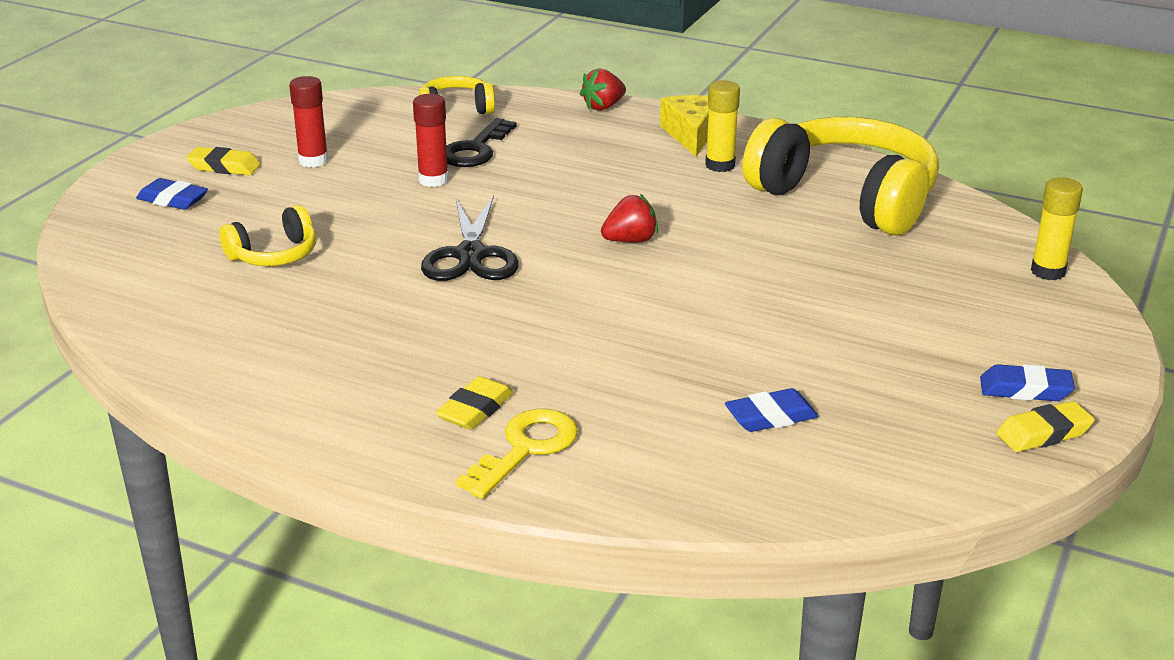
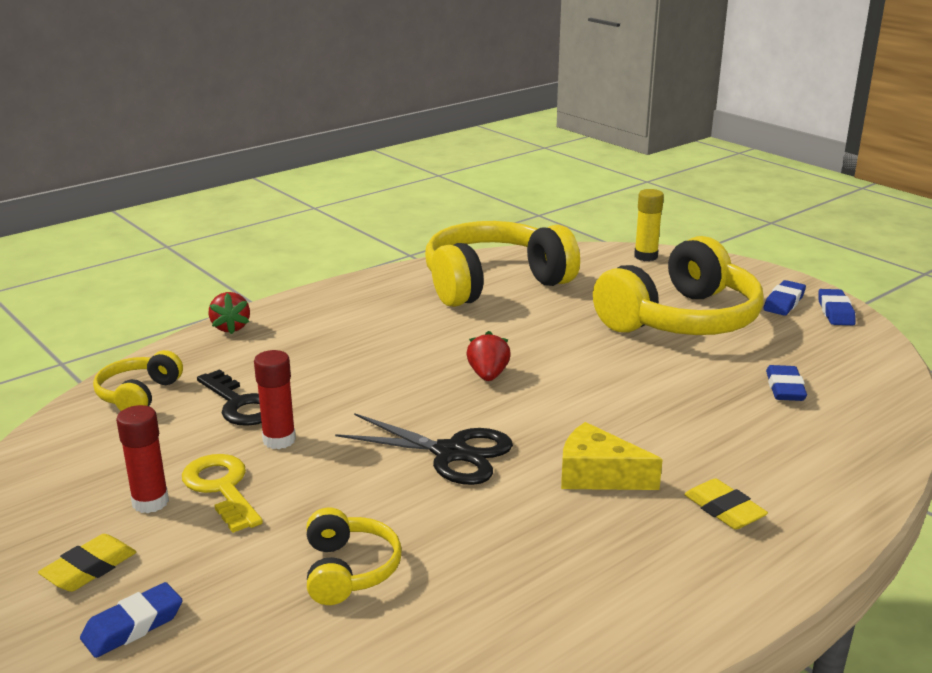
camera: 65 degrees left, 5 degrees down
(525, 449) = (794, 499): yellow key -> yellow key (222, 488)
(691, 134) = (329, 307): yellow cheese -> yellow cheese (598, 475)
(720, 165) = (396, 310): yellow glue stick -> none
(884, 324) = (681, 319): none -> yellow headphones
(1043, 433) = (835, 312): yellow eraser -> blue eraser

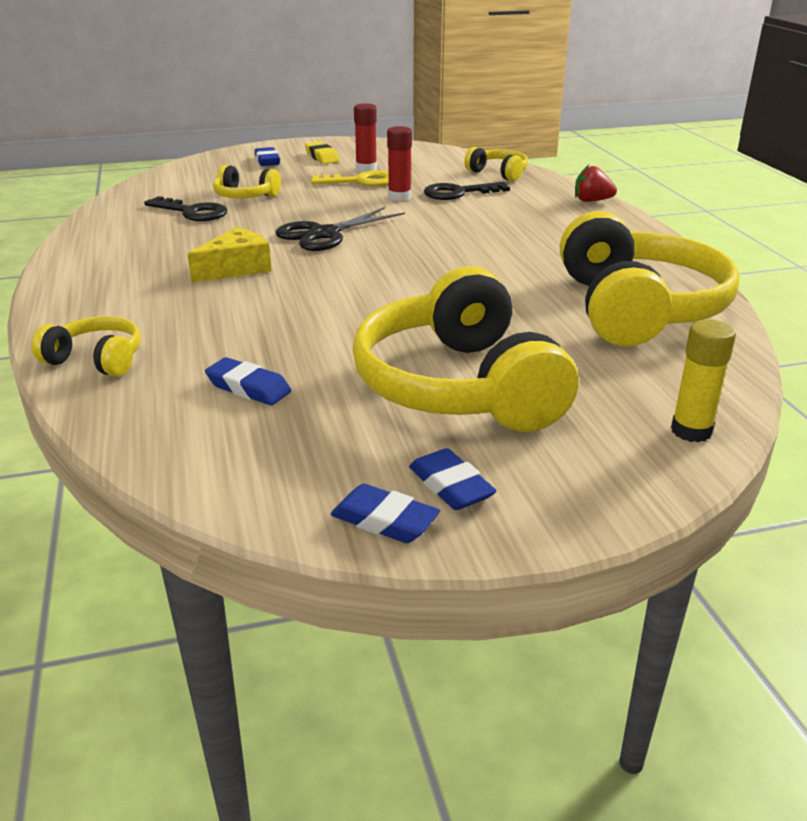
camera: 115 degrees right, 5 degrees up
(452, 592) = (192, 212): none -> black key
(488, 375) = (425, 265): red strawberry -> none
(724, 510) = (137, 295): yellow eraser -> none
(847, 472) = (96, 360): none -> yellow headphones

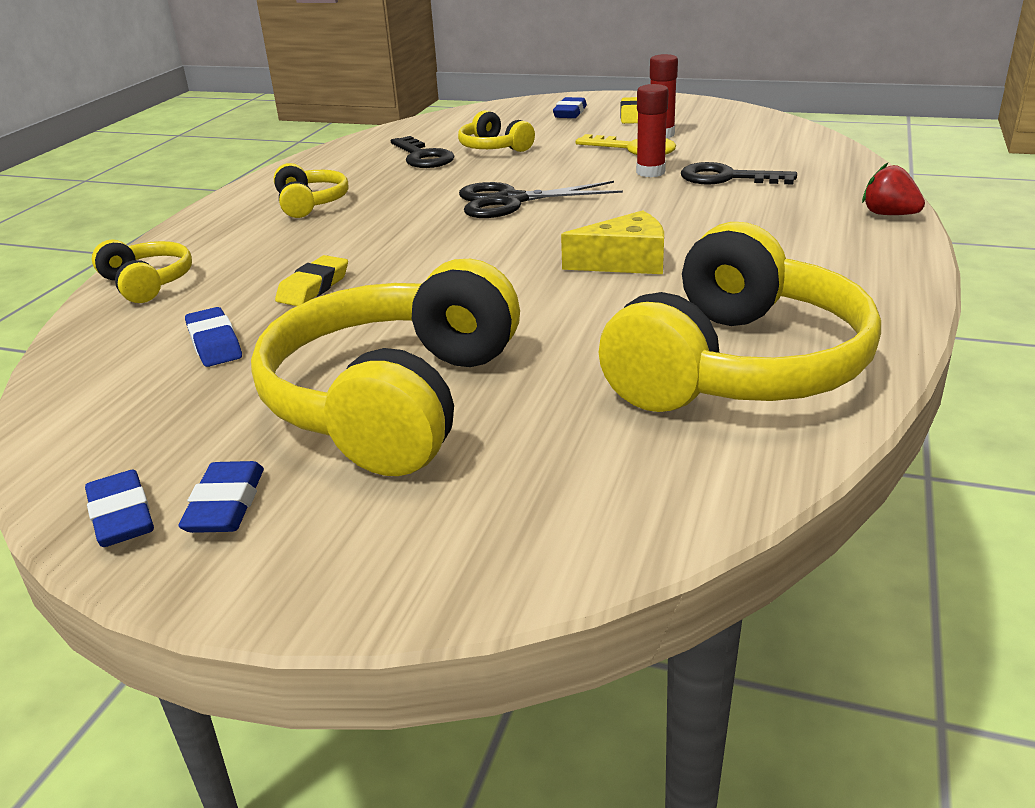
camera: 35 degrees right, 0 degrees up
(236, 268) = (377, 221): yellow cheese -> yellow cheese (625, 262)
(264, 328) = (313, 287): none -> yellow eraser
(498, 173) = (813, 161): yellow headphones -> yellow headphones (310, 204)
(691, 431) = (566, 542): yellow glue stick -> none

